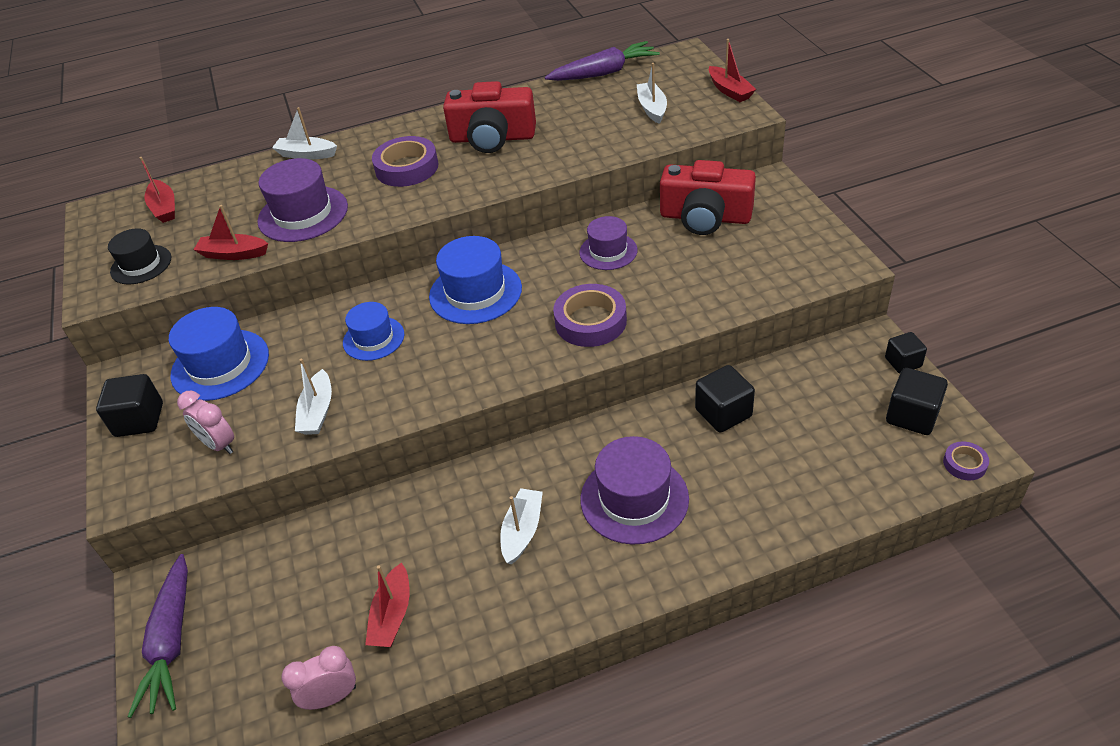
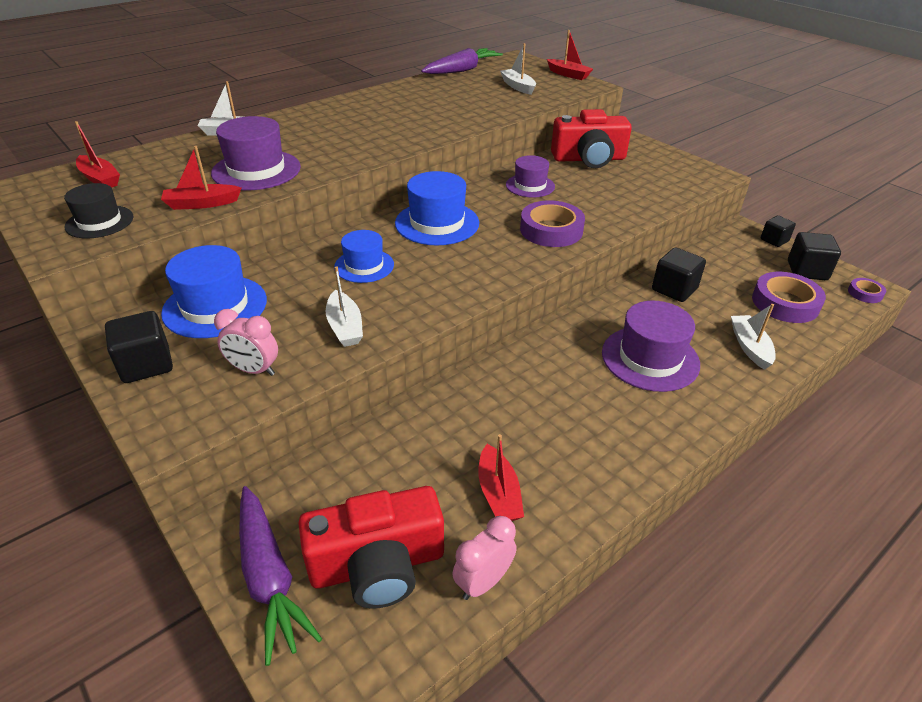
camera: 25 degrees left, 5 degrees down
(407, 168) = (336, 133): purple tape -> purple tape (785, 303)
(492, 138) = (400, 111): red camera -> red camera (378, 565)
(522, 531) = (573, 400): white boat -> white boat (749, 347)

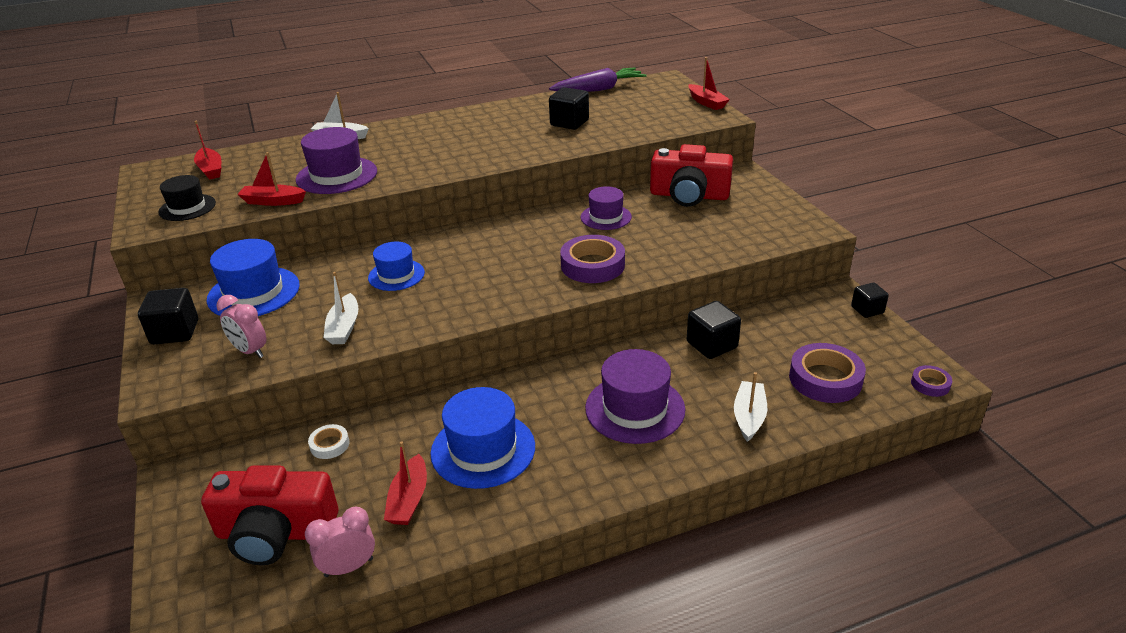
camera: 20 degrees right, 5 degrees down
(269, 577) = (191, 521): purple carrot -> none
(376, 454) = (329, 445): none -> white tape
(437, 223) = (488, 244): blue hat -> blue hat (483, 449)
(518, 87) = (641, 112): white boat -> none
(807, 270) = (879, 348): black cube -> black cube (569, 123)

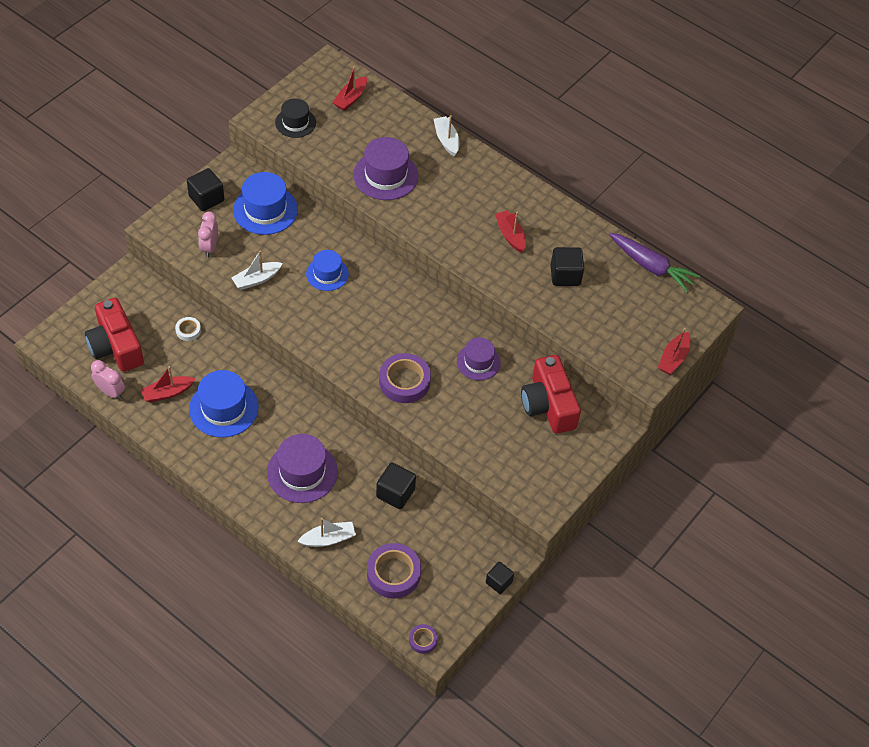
camera: 55 degrees right, 20 degrees up
(273, 201) = (329, 163): red boat -> red boat (510, 235)

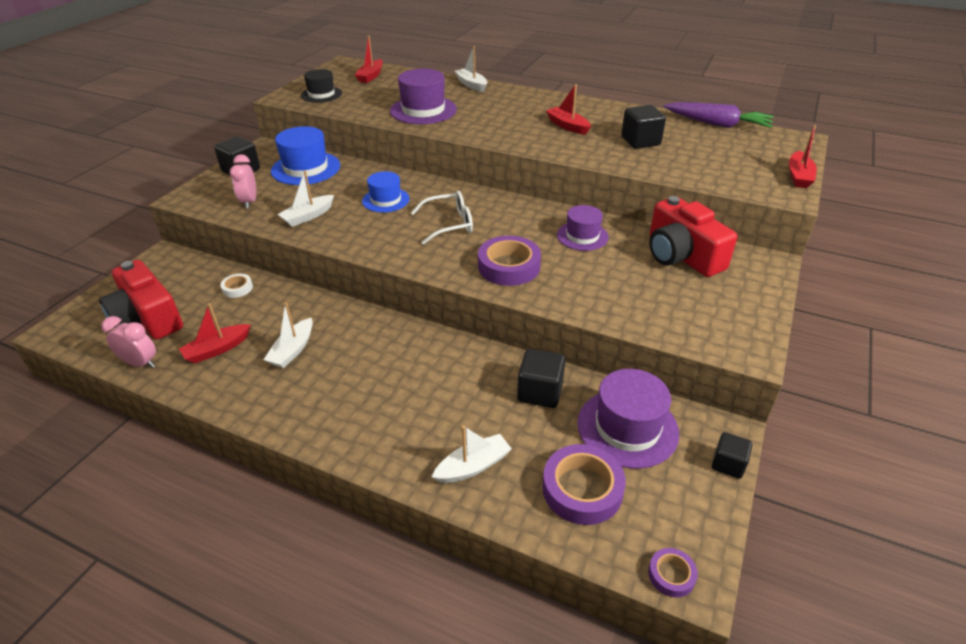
camera: 10 degrees left, 15 degrees down
(224, 408) = (293, 350): blue hat -> white boat
(302, 472) = (411, 395): purple hat -> purple hat (627, 427)
(373, 319) = (449, 224): none -> white glasses

